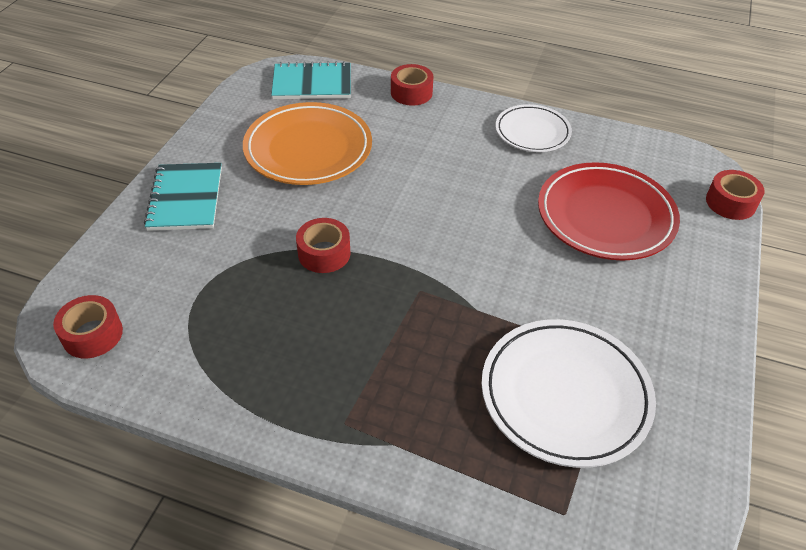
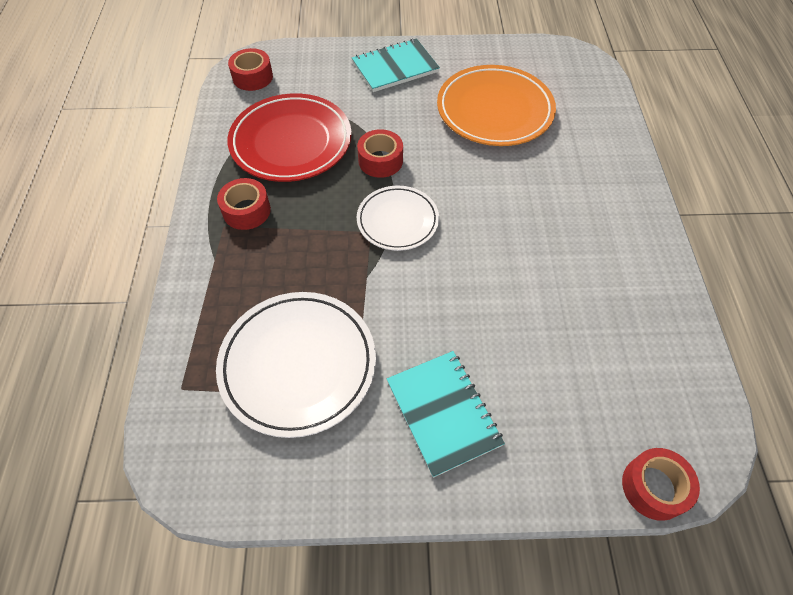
camera: 70 degrees right, 10 degrees up
(312, 83) = (582, 83): turquoise notebook -> turquoise notebook (443, 413)
(411, 93) = (624, 150): red tape -> red tape (246, 211)
(532, 132) = (638, 261): white plate -> white plate (397, 221)
(605, 216) = (547, 355): red plate -> red plate (291, 142)

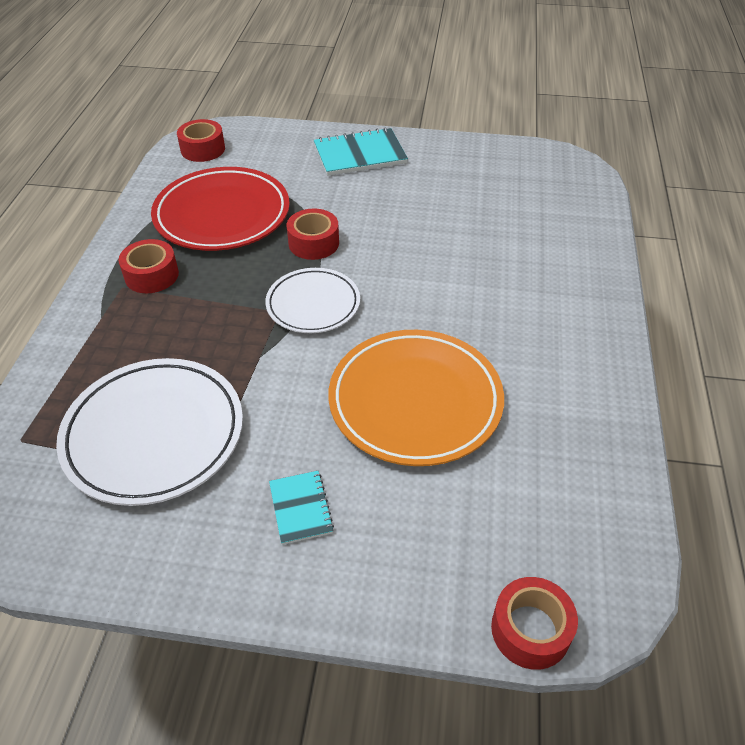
camera: 10 degrees right, 10 degrees down
(443, 413) = (300, 508): turquoise notebook -> turquoise notebook, size x0.56
(494, 110) = (458, 207): orange plate -> orange plate (415, 401)

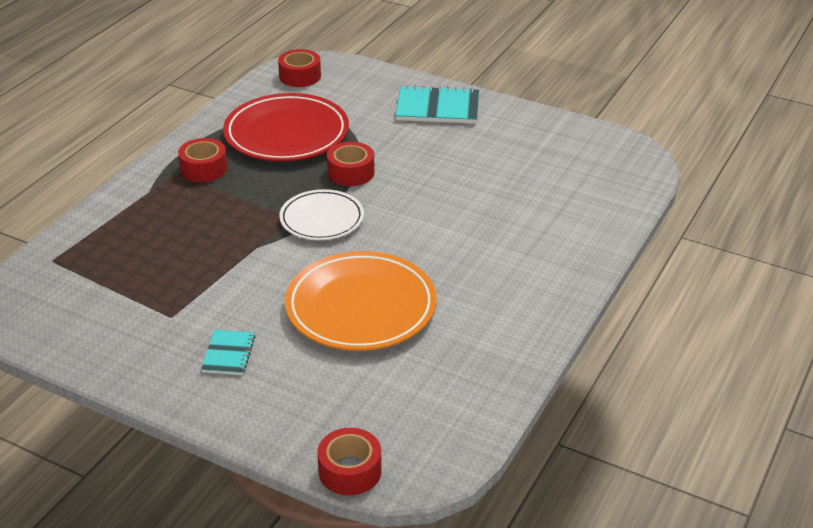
camera: 20 degrees right, 10 degrees down
(154, 434) = (148, 280): white plate -> none

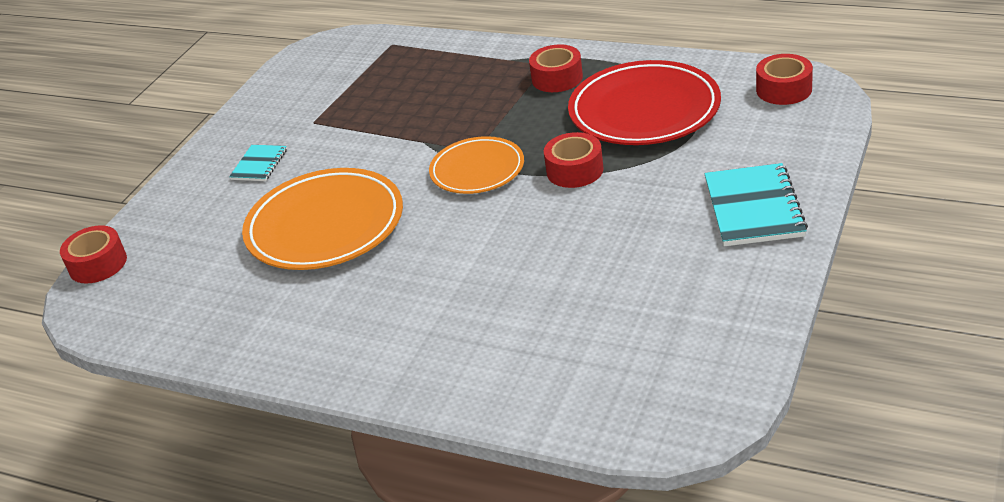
camera: 90 degrees right, 0 degrees up
(228, 354) = (259, 164): turquoise notebook -> turquoise notebook turned 75 degrees counterclockwise
(322, 219) = (477, 170): white plate -> orange plate

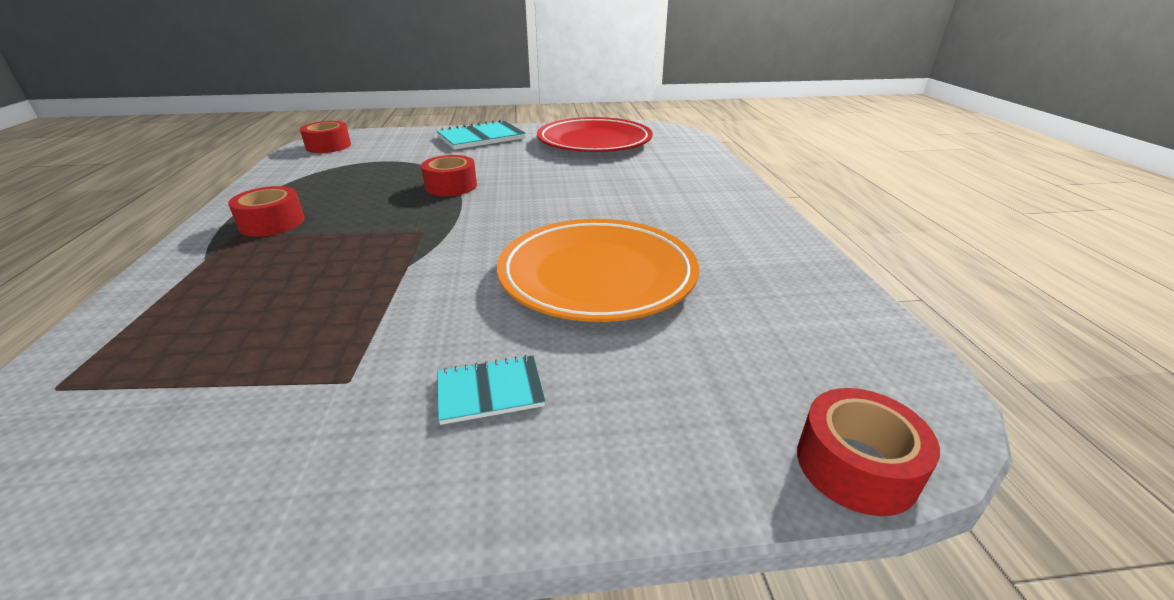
camera: 125 degrees left, 5 degrees down
(477, 170) = (461, 223): orange plate -> none
(644, 110) = (352, 179): red plate -> red plate (594, 142)

